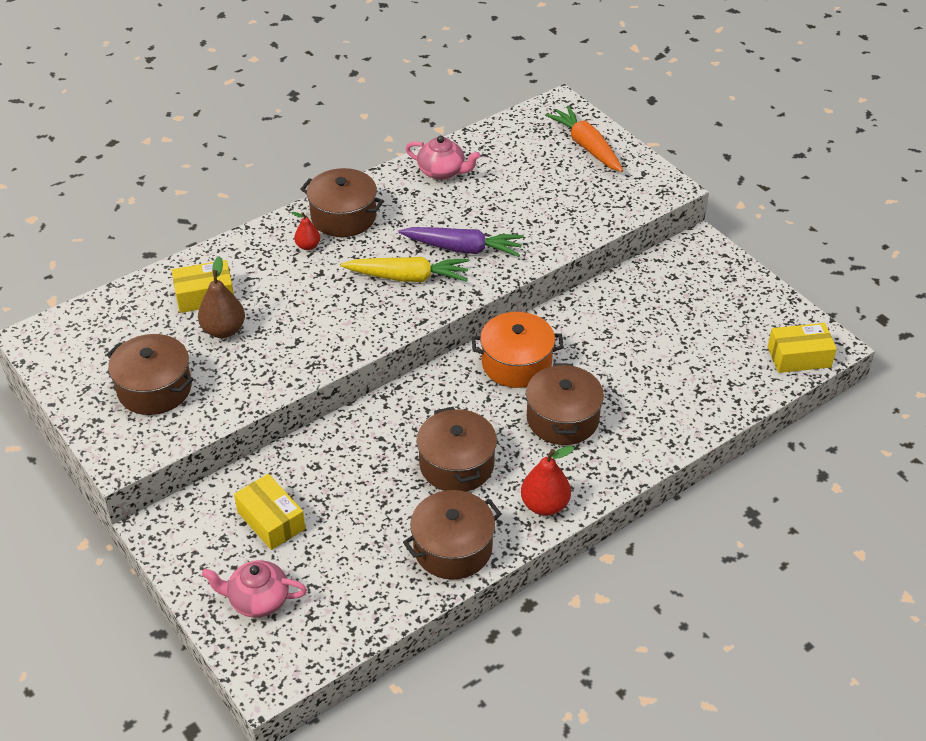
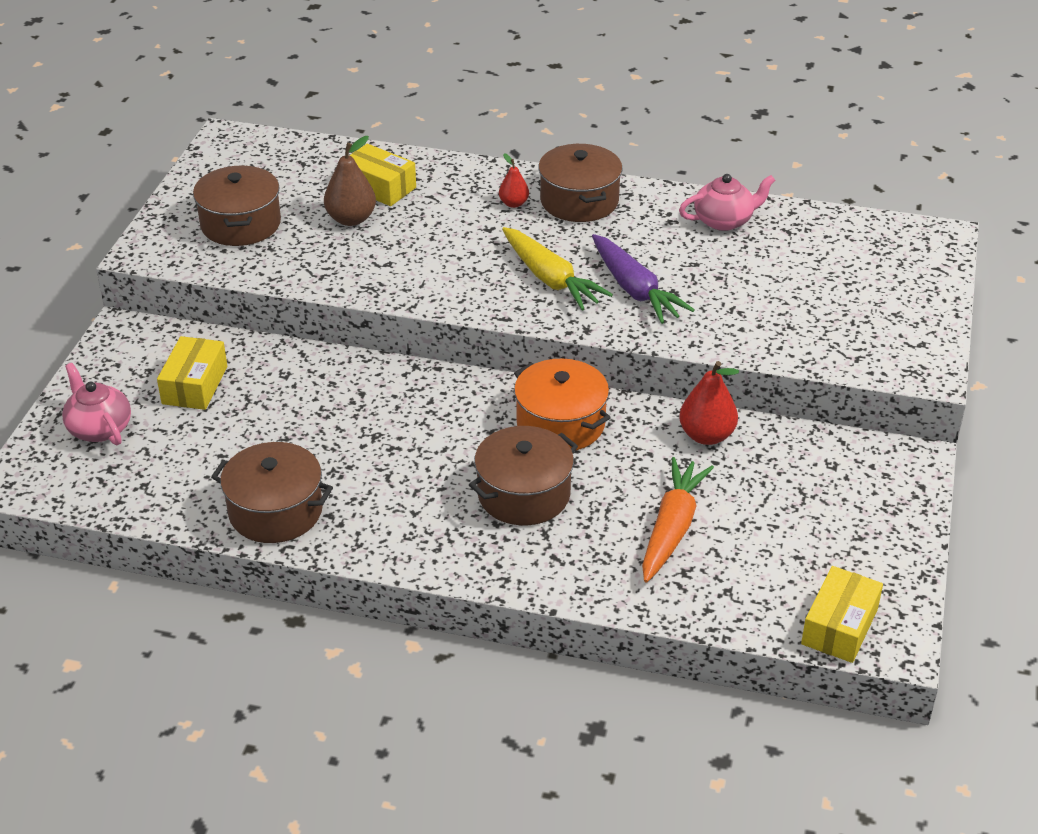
camera: 50 degrees right, 5 degrees down
(442, 172) = (724, 221): pink teapot -> pink teapot turned 90 degrees counterclockwise
(456, 464) = (382, 457): brown pot -> none
(545, 505) = (394, 543): red pear -> red pear (706, 435)
(586, 147) = (902, 286): orange carrot -> orange carrot (672, 528)
(799, 357) = (839, 626): yellow box -> yellow box turned 75 degrees clockwise

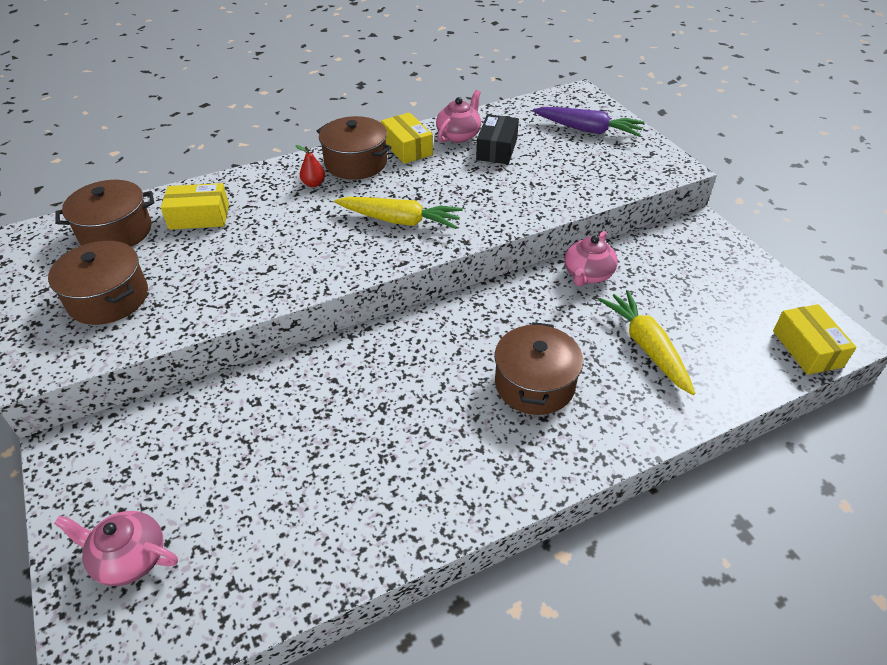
camera: 40 degrees left, 5 degrees up
(194, 385) = (184, 458): yellow box -> yellow box (407, 148)
(275, 511) = (375, 524): brown pot -> brown pot (116, 232)
(351, 219) = (202, 250): brown pear -> none
(560, 424) = (496, 319): orange pot -> none
(634, 289) = (461, 200): purple carrot -> purple carrot (587, 130)
(672, 528) = (647, 347): orange carrot -> yellow carrot
(706, 435) = (587, 274): red pear -> pink teapot
(745, 255) = (497, 149): none -> black box

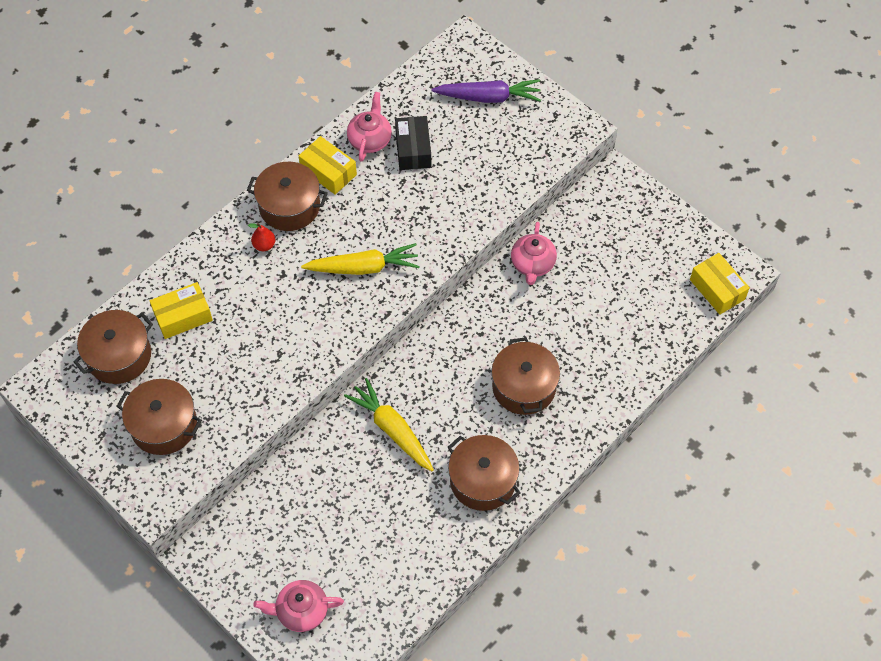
camera: 20 degrees left, 15 degrees up
(441, 472) = (483, 480): none -> brown pot
(647, 347) = (598, 325): yellow carrot -> yellow carrot (392, 429)

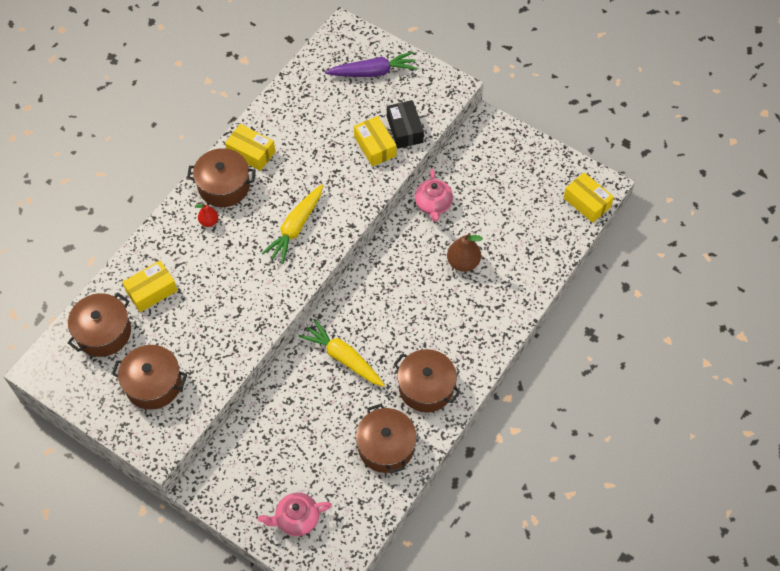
camera: 10 degrees left, 0 degrees up
(363, 267) = (296, 227): yellow carrot -> yellow carrot turned 135 degrees clockwise
(370, 139) = (281, 121): pink teapot -> none
(413, 149) = (318, 124): black box -> black box (405, 130)
(474, 185) = (375, 146): none -> yellow box
(524, 387) = (445, 306): brown pot -> brown pot (386, 447)
(555, 338) = (463, 262): none -> brown pear

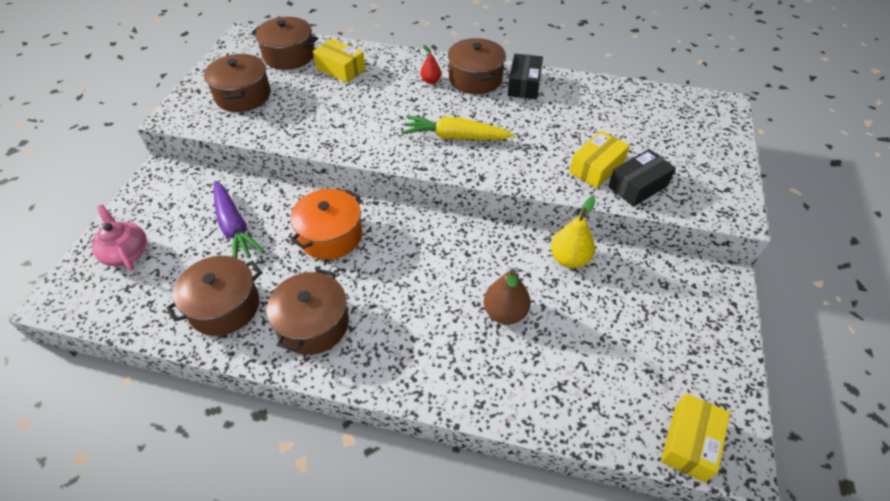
camera: 70 degrees right, 10 degrees down
(251, 153) = (524, 85): yellow box -> black box
(343, 358) = (330, 236): yellow carrot -> orange pot
(372, 72) = (691, 140): purple carrot -> purple carrot (234, 227)
(433, 204) = (569, 259): pink teapot -> yellow pear

